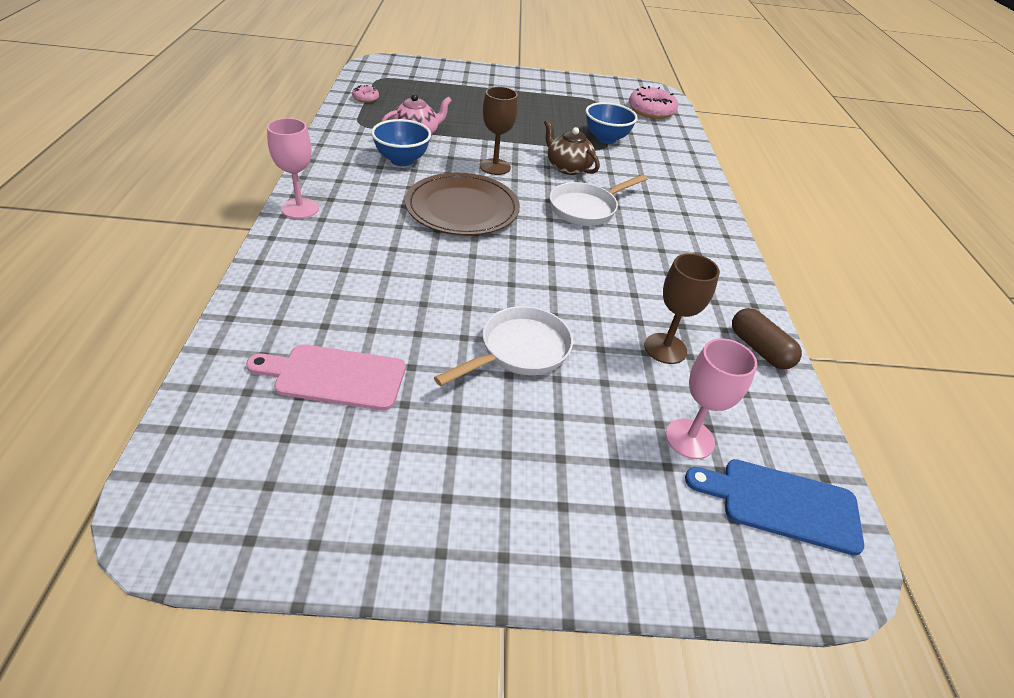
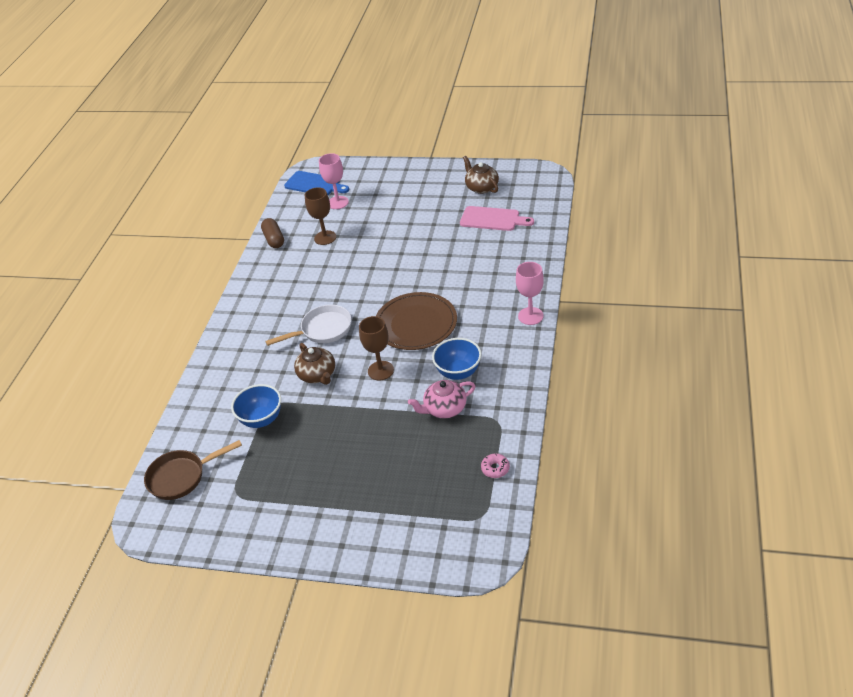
camera: 160 degrees left, 0 degrees up
(352, 475) = (481, 187): none -> brown teapot
(519, 351) = (402, 233): white pan -> none
(651, 111) = (181, 477): pink donut -> brown pan

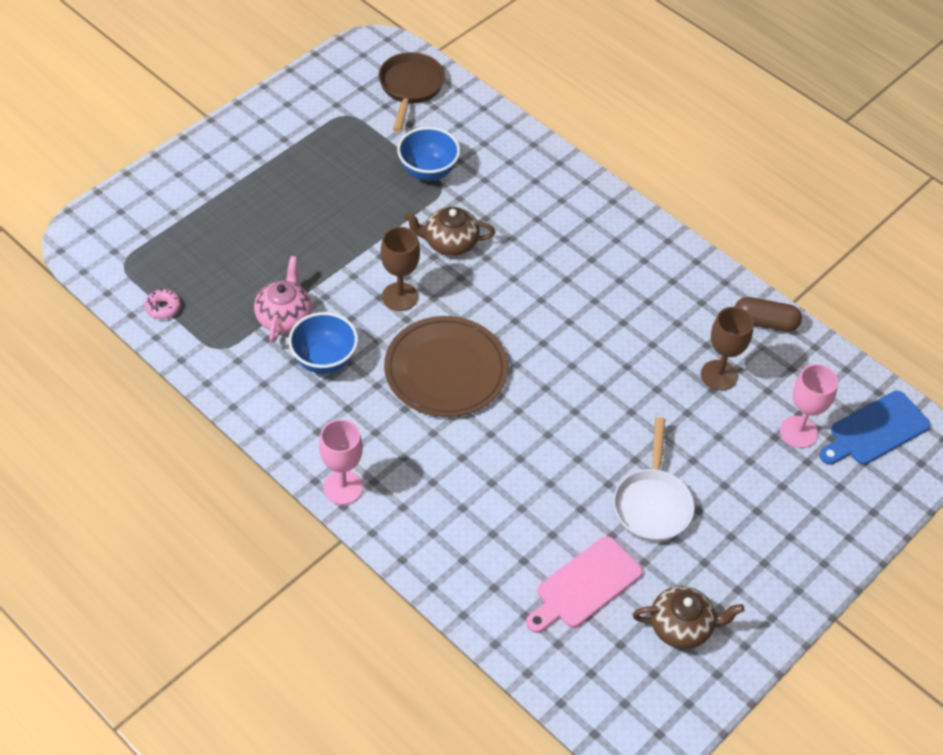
camera: 115 degrees right, 10 degrees up
(322, 330) = (523, 282): white pan -> white pan (652, 504)

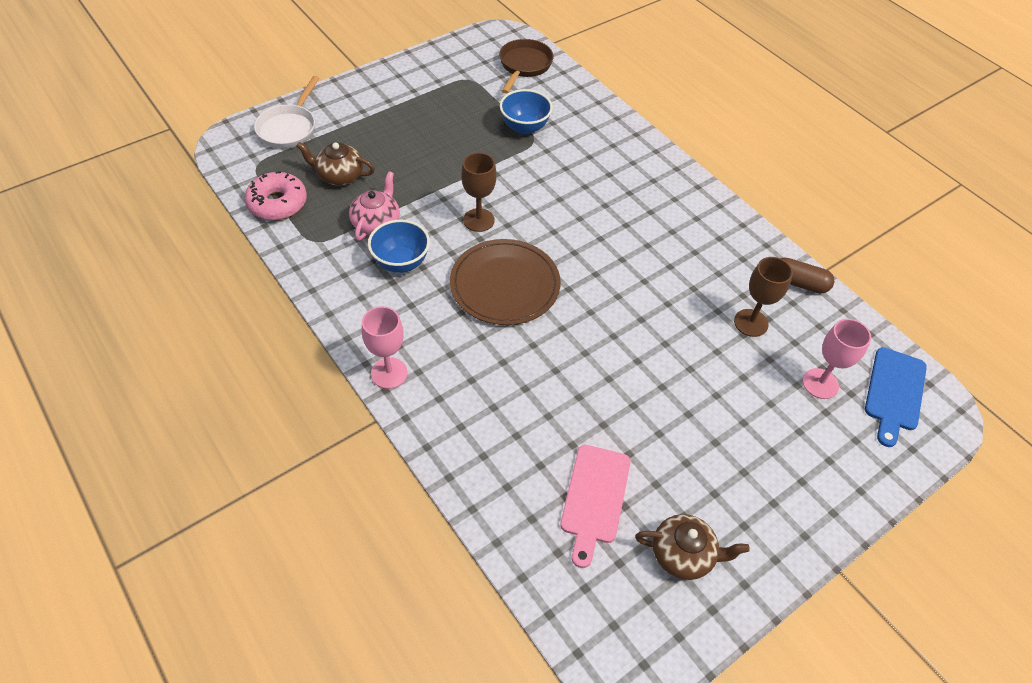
camera: 10 degrees right, 0 degrees up
(163, 308) = (277, 203): pink donut -> pink donut, size x1.97
(449, 242) = (530, 183): brown teapot -> brown teapot (339, 176)
(585, 585) = (594, 498): pink cutting board -> pink cutting board turned 45 degrees counterclockwise
(652, 504) = (672, 430): white pan -> white pan (289, 128)
(875, 430) = (894, 392): blue cutting board -> blue cutting board turned 45 degrees counterclockwise

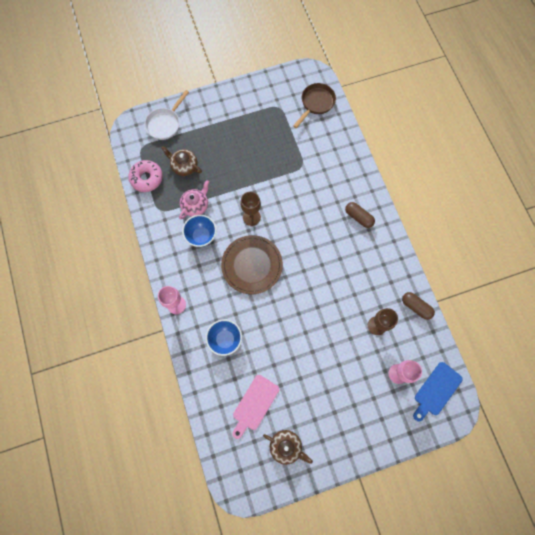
camera: 20 degrees right, 20 degrees up
(524, 127) = (300, 154): blue bowl -> blue bowl (225, 339)
(651, 187) = (358, 217): none -> brown capsule

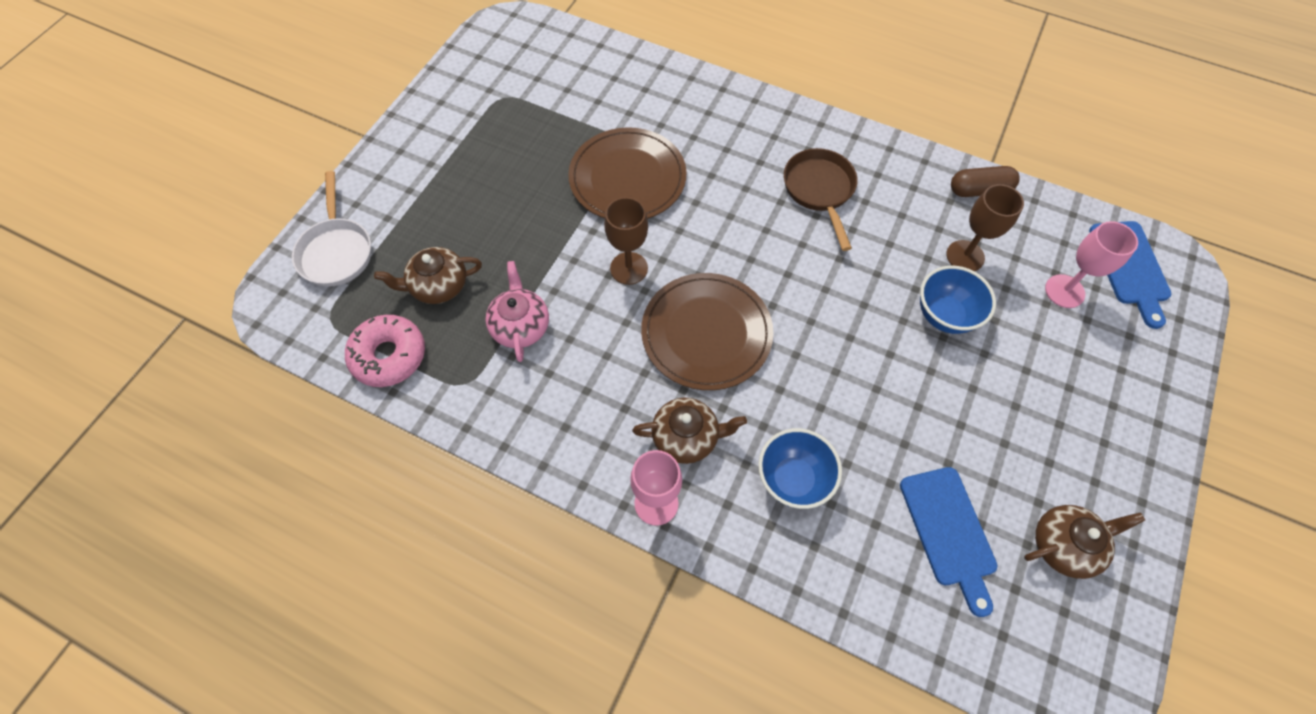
camera: 45 degrees left, 10 degrees down
(201, 236) = (580, 362): blue bowl -> blue bowl (944, 315)
(207, 293) = (686, 437): none -> brown teapot
(254, 404) = (949, 531): pink cutting board -> blue cutting board
(288, 181) = (627, 178): none -> brown plate
(316, 103) = (554, 55): brown pan -> brown pan (819, 191)
(358, 217) = (777, 145): brown capsule -> none

